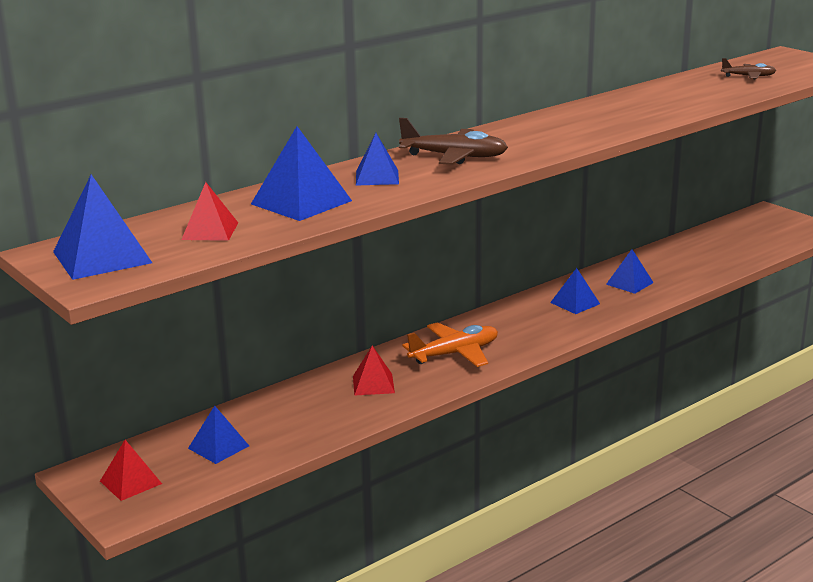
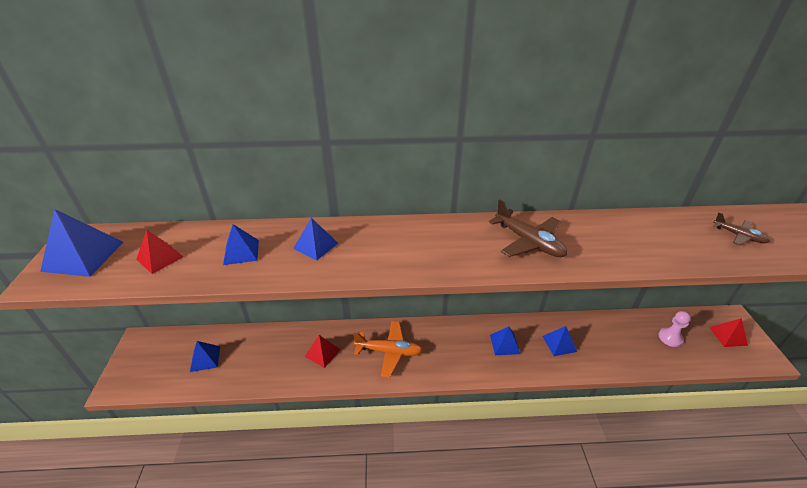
camera: 35 degrees right, 15 degrees up
(130, 482) = (146, 361): red pyramid -> red pyramid (728, 336)
(301, 202) = (241, 252): blue pyramid -> blue pyramid, size x0.62
(454, 157) = (389, 244): brown plane -> brown plane (528, 242)
(727, 243) = (670, 338): none -> pink pawn

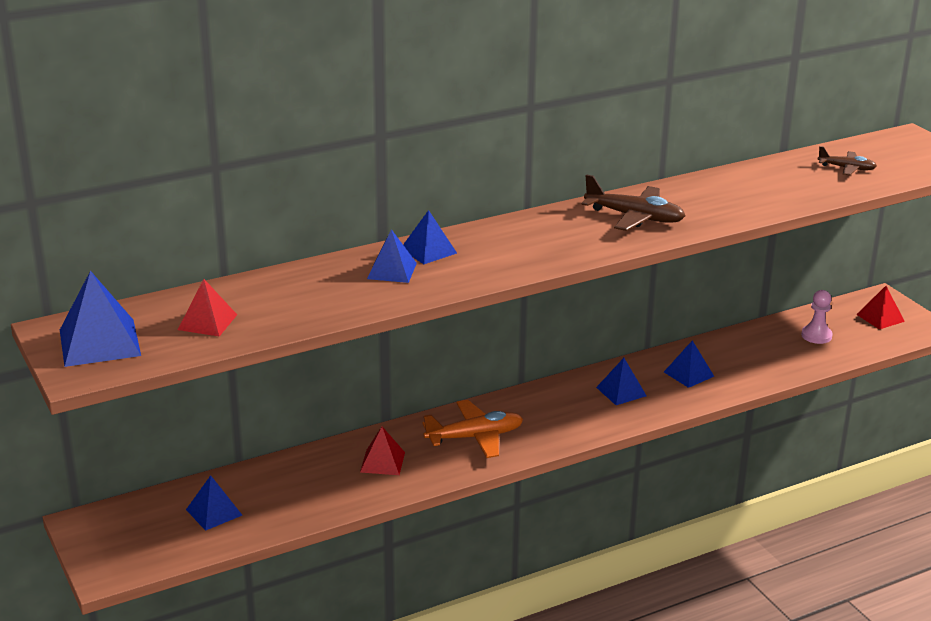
camera: 25 degrees left, 10 degrees down
(241, 252) = (306, 295): blue pyramid -> blue pyramid (428, 251)

